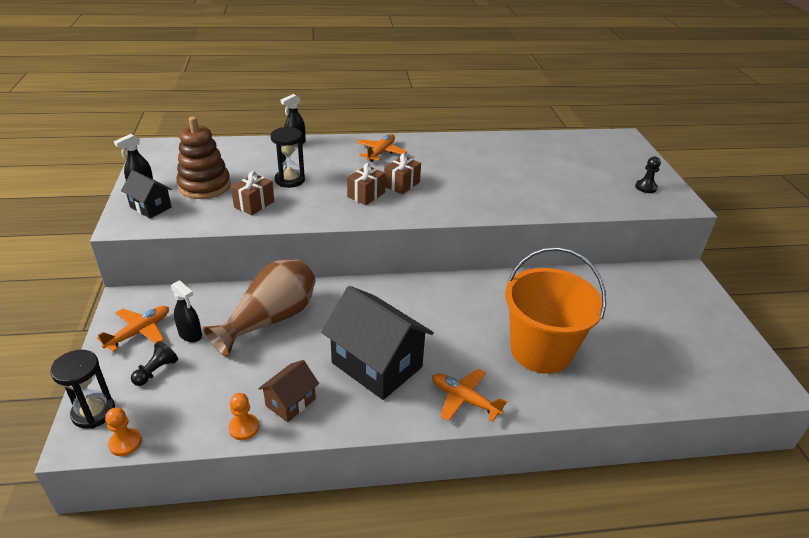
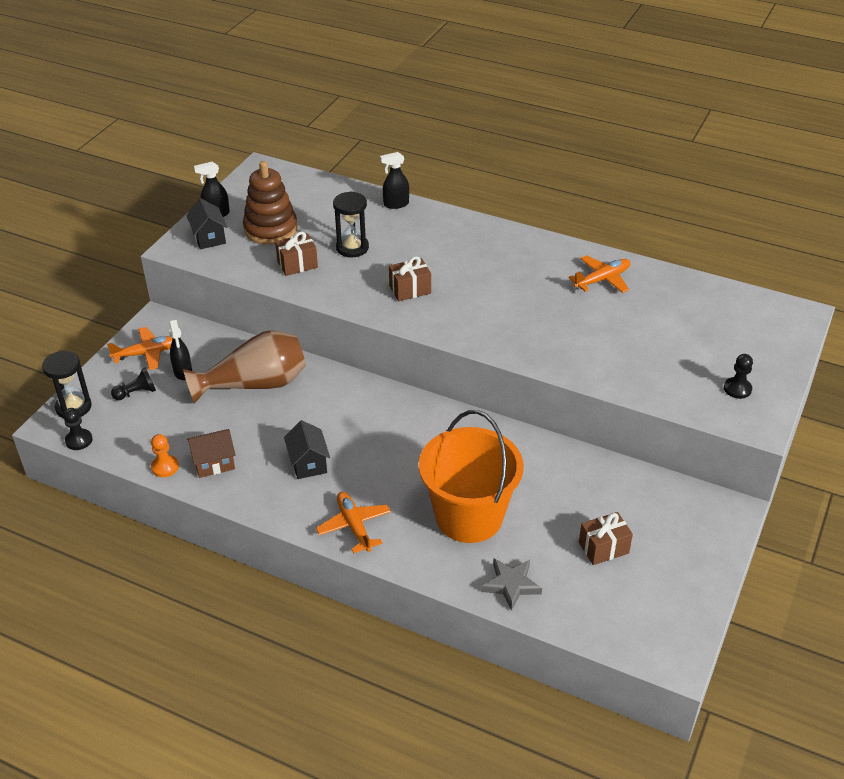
camera: 35 degrees right, 5 degrees up
(125, 443) = (79, 440): orange pawn -> black pawn
(377, 365) = (308, 463): black house -> black house, size x0.51
(381, 152) = (474, 243): orange plane -> orange plane (602, 279)
(402, 184) = (457, 290): brown gift -> brown gift (603, 548)
(623, 388) = (511, 585): none -> grey star

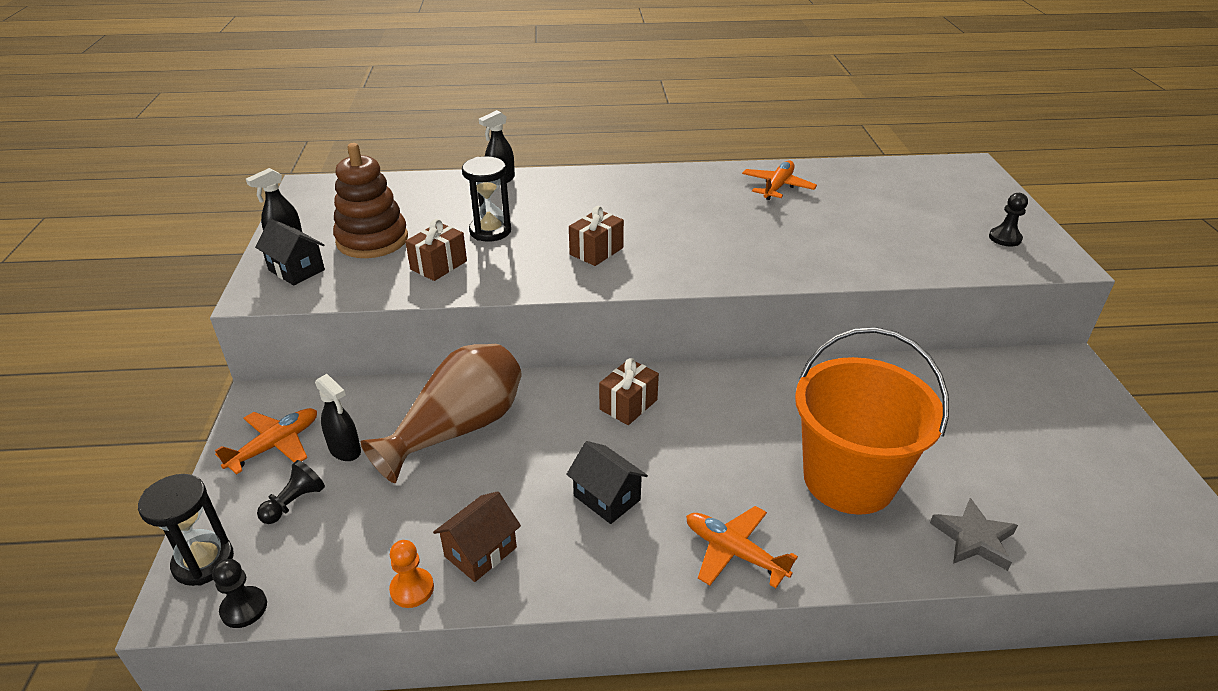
camera: 30 degrees left, 5 degrees down
(603, 548) = (1011, 451): brown gift -> brown gift (628, 404)

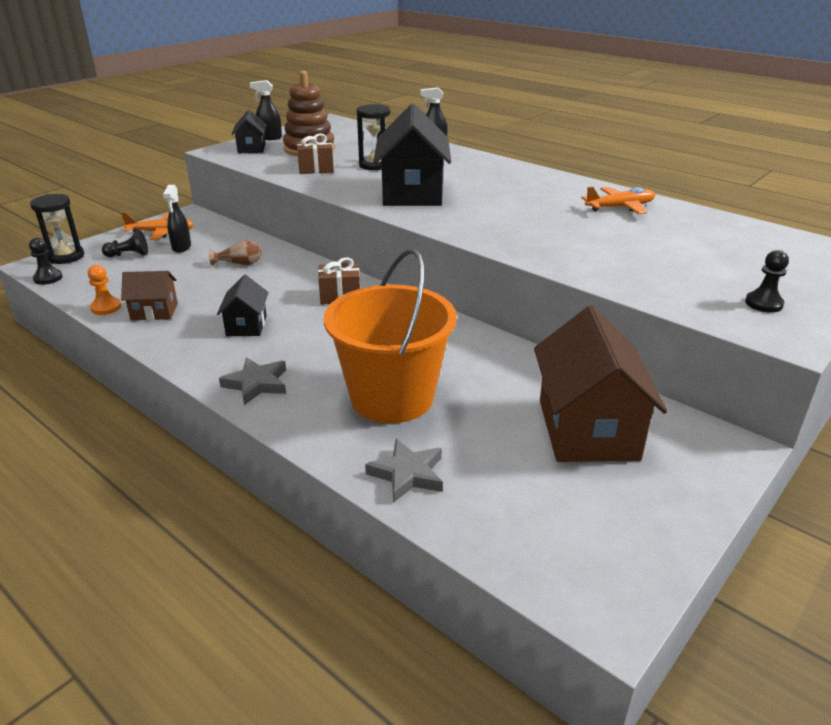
camera: 45 degrees right, 5 degrees down
(458, 429) = (240, 263): brown vase -> brown vase, size x0.42
(596, 251) = (412, 193): brown gift -> black house
(734, 552) = (256, 384): orange plane -> grey star
(992, 409) = (587, 429): none -> brown house

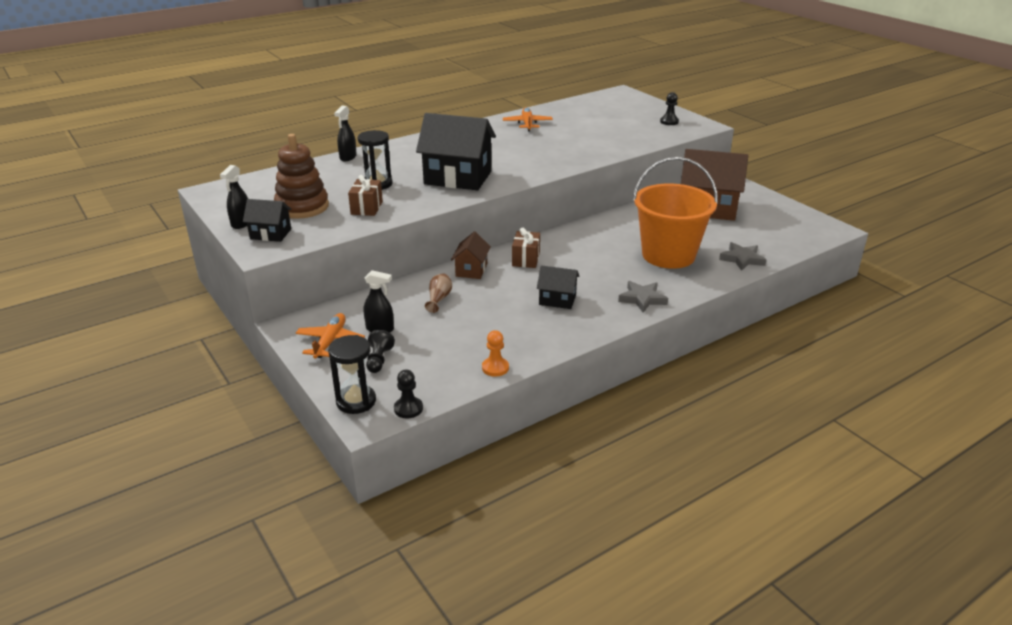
camera: 75 degrees left, 0 degrees up
(154, 312) = (515, 342): brown house -> brown house (471, 270)

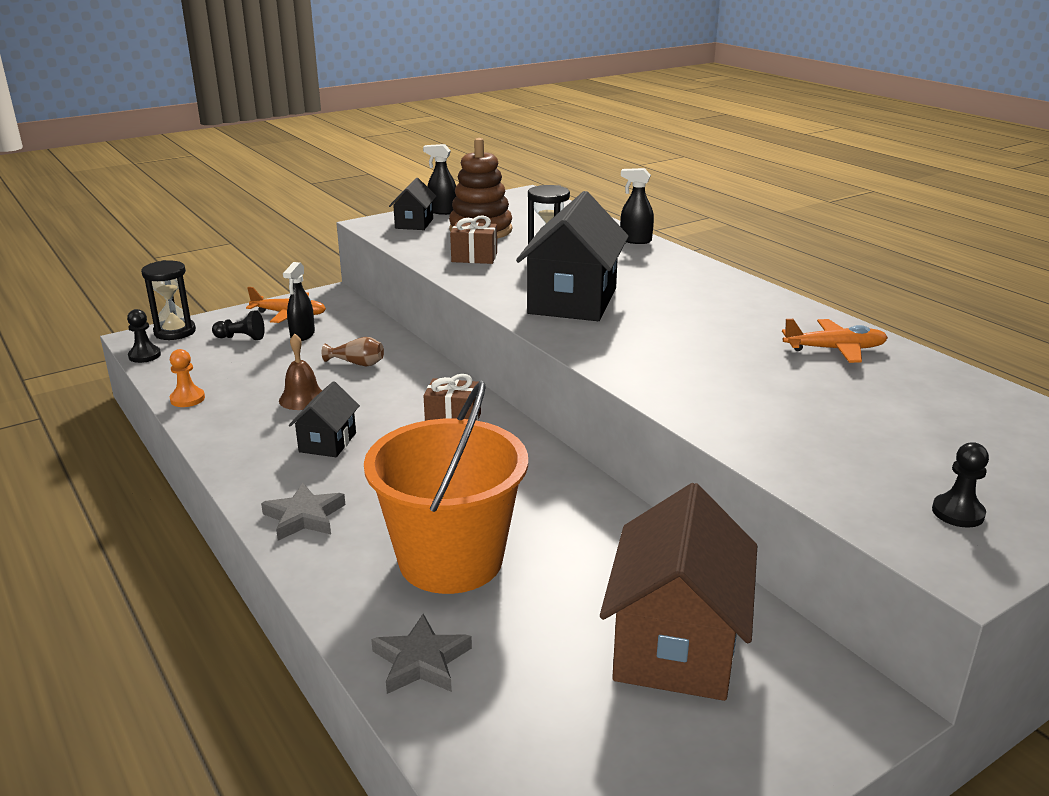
camera: 90 degrees right, 5 degrees down
(471, 270) = (428, 382): brown house -> none
(495, 316) = (302, 398): none -> brown bell

